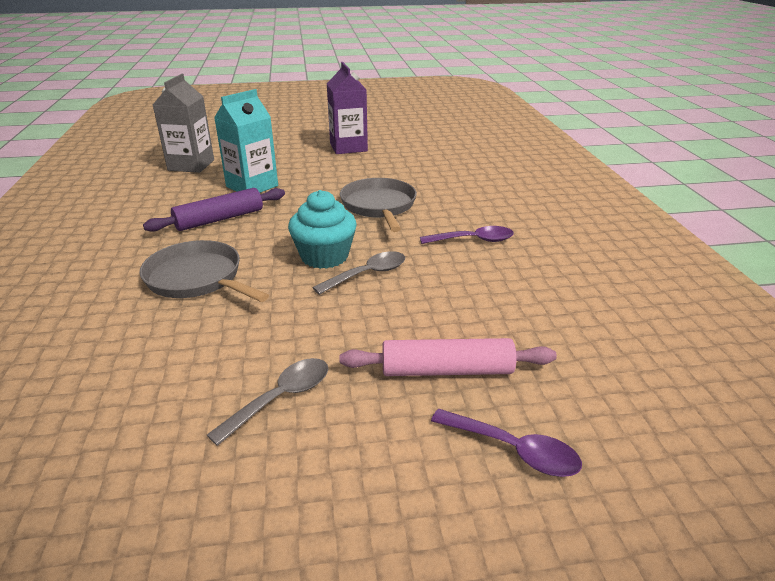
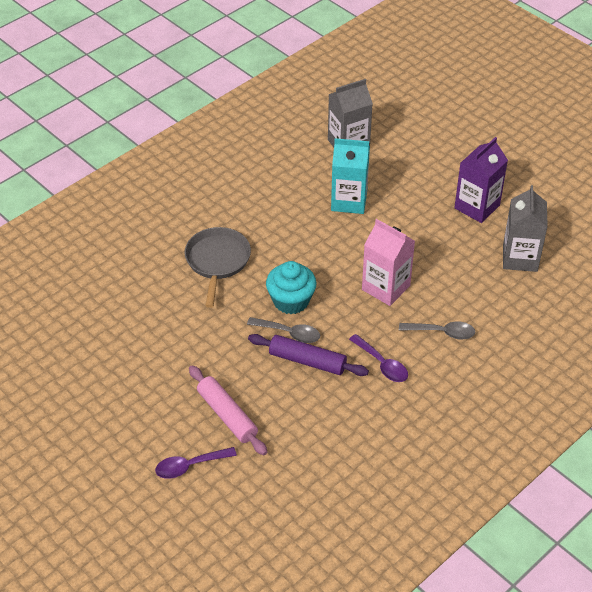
camera: 55 degrees right, 15 degrees up
(220, 219) = (288, 220): purple rolling pin -> purple rolling pin (307, 361)
(281, 398) = (156, 363): grey spoon -> grey spoon (442, 332)
(379, 206) = (386, 288): grey pan -> pink carton
(423, 151) = (520, 258): none -> grey carton
(514, 450) = (189, 466): purple spoon -> purple spoon turned 75 degrees clockwise

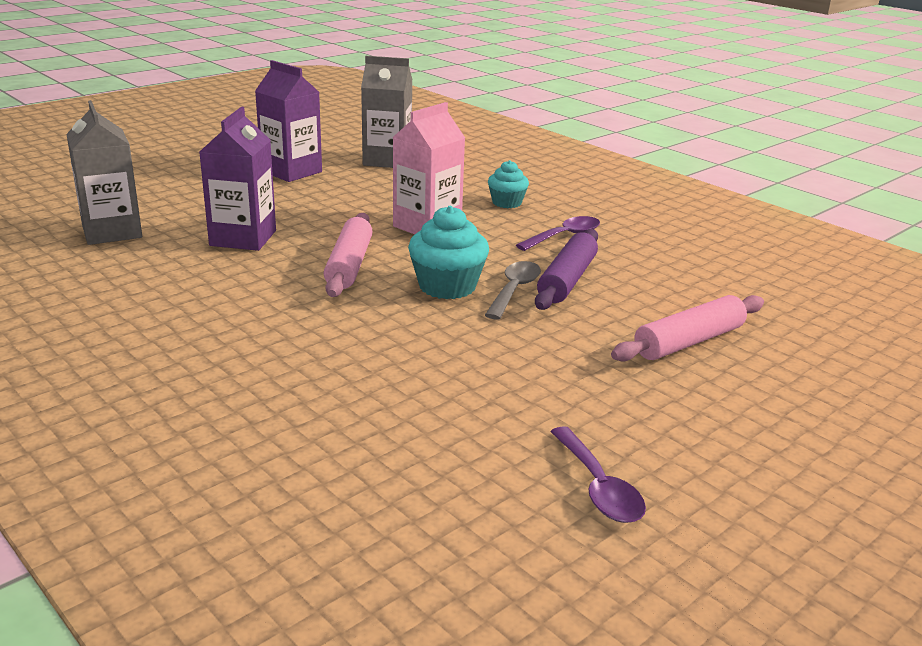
camera: 90 degrees left, 20 degrees down
(189, 466) = (803, 374): purple spoon -> purple spoon (598, 487)
(217, 261) = (346, 343): grey pan -> none
(315, 254) = (349, 265): none -> pink rolling pin
(349, 201) = (243, 238): turquoise carton -> purple carton
(442, 332) = (507, 203): grey spoon -> turquoise cupcake

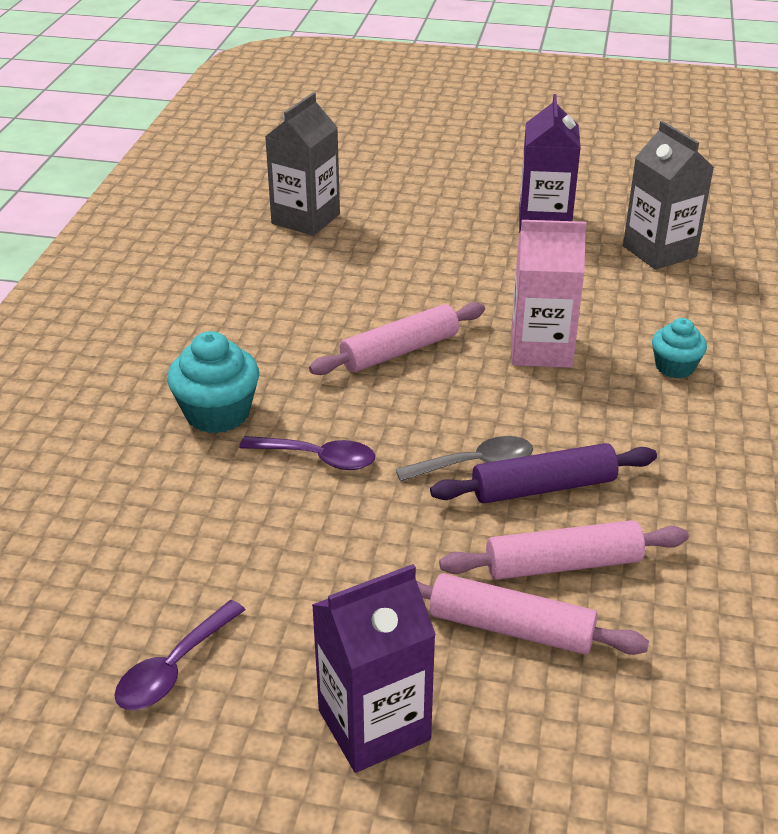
camera: 55 degrees right, 10 degrees up
(243, 238) = (376, 276): purple carton -> purple carton (374, 725)
(447, 286) = (430, 422): turquoise cupcake -> turquoise cupcake (217, 413)
(564, 236) = (648, 440): purple spoon -> purple spoon (318, 458)
(647, 303) = (563, 564): none -> pink rolling pin

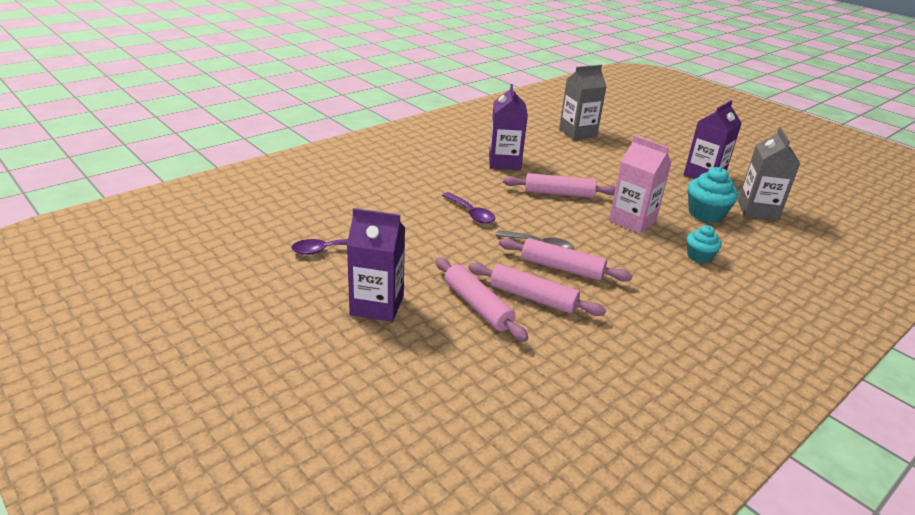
camera: 35 degrees right, 5 degrees down
(217, 413) = (449, 182): turquoise cupcake -> turquoise cupcake (706, 214)
(260, 329) = (504, 162): none -> purple carton
(543, 487) = (562, 268): purple rolling pin -> pink rolling pin

